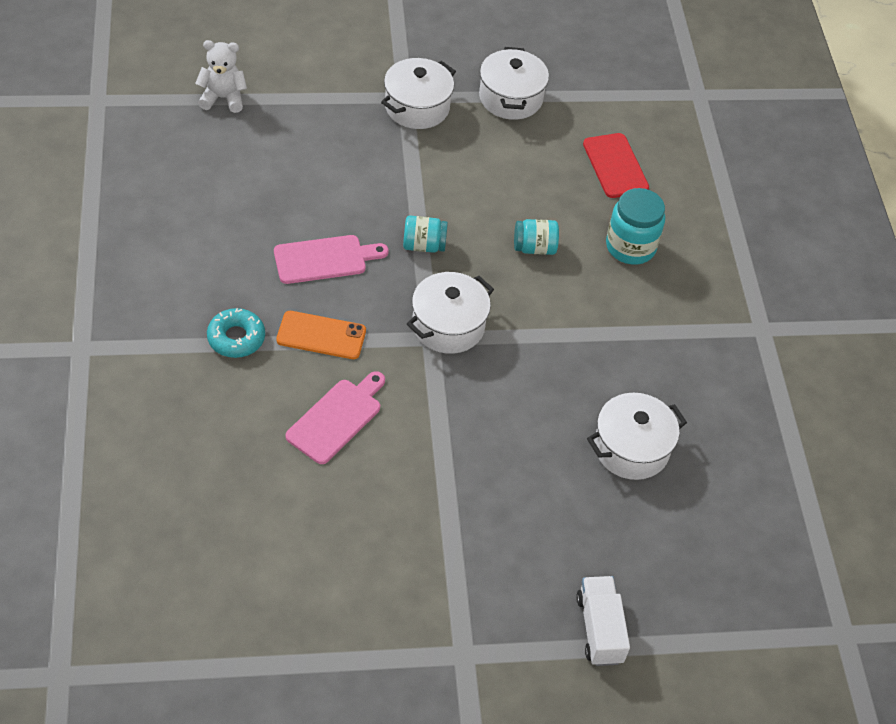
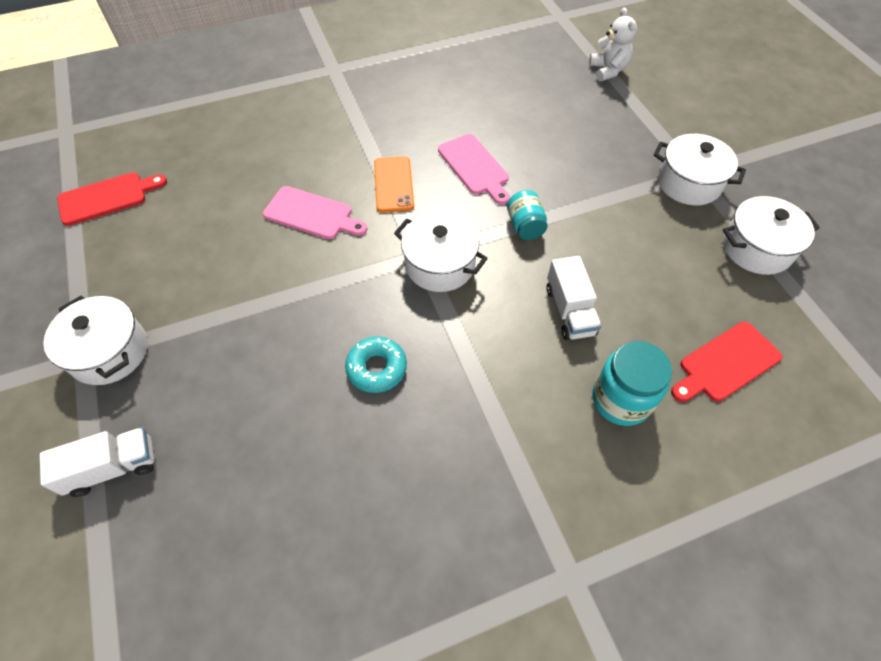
camera: 80 degrees right, 5 degrees up
(223, 625) = (107, 198): none -> red cutting board
(236, 338) = (371, 138): turquoise donut -> turquoise donut (376, 368)
(534, 248) = (569, 311): turquoise jar -> white truck
(631, 448) = (342, 455): white pot -> white pot (109, 352)

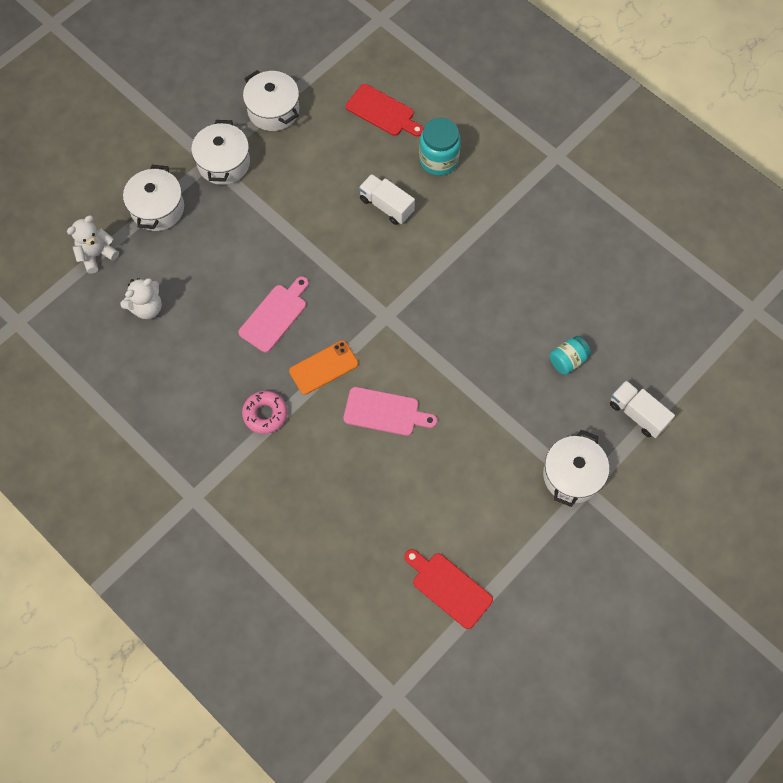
camera: 115 degrees left, 10 degrees up
(312, 214) = (385, 412): pink cutting board -> pink cutting board turned 105 degrees clockwise
(374, 130) = (265, 414): none -> pink donut
(376, 368) = (491, 301): turquoise donut -> none
(440, 265) = (388, 299): white pot -> white pot (157, 208)
(525, 226) = (322, 257): turquoise jar -> turquoise jar (568, 360)
(534, 86) = (147, 307): none -> white teddy bear
(569, 311) = (386, 206): white truck -> white truck turned 105 degrees counterclockwise

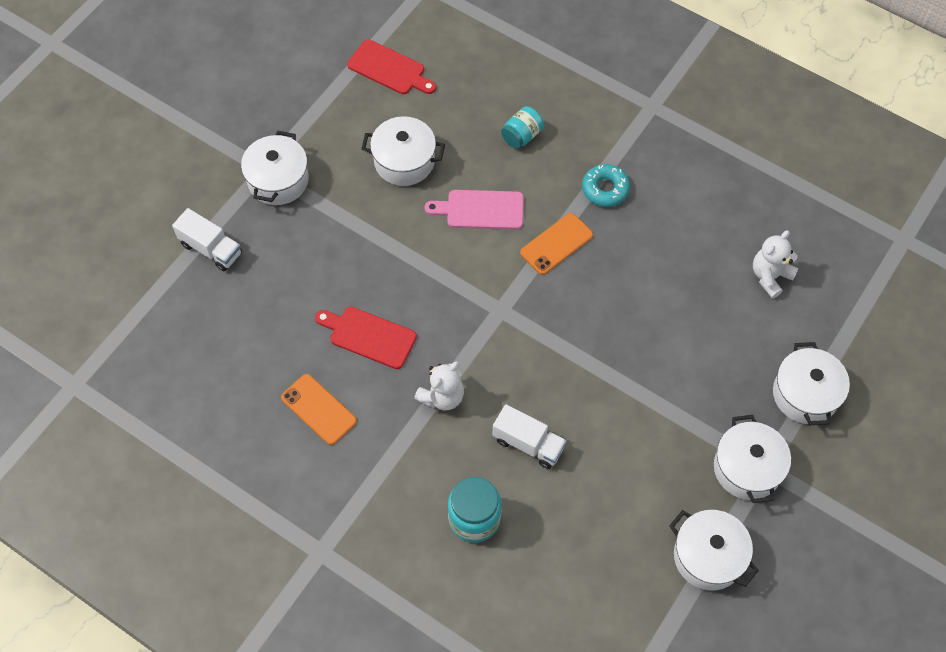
camera: 170 degrees right, 5 degrees down
(96, 255) = (852, 326): white teddy bear -> white teddy bear (442, 396)
(265, 414) = (605, 189): pink donut -> turquoise donut
(275, 315) = (625, 290): pink cutting board -> none
(382, 112) = (562, 579): red cutting board -> red cutting board (369, 336)
(448, 475) = (404, 161): none -> white pot
(550, 257) = (319, 409): none -> orange phone
(568, 360) = (289, 293): turquoise jar -> turquoise jar (521, 136)

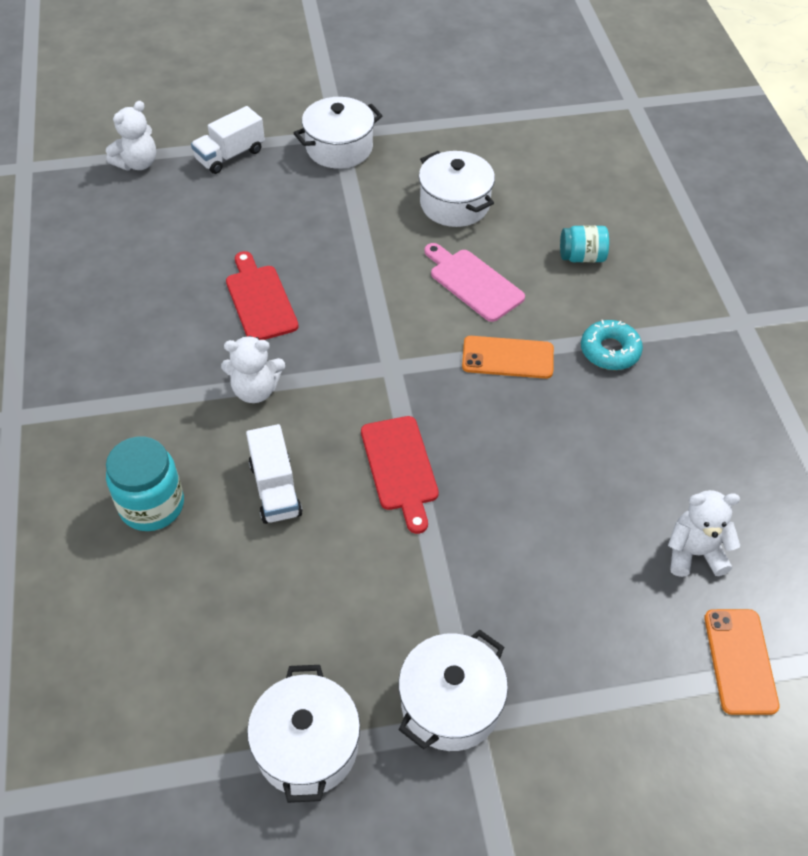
camera: 45 degrees right, 10 degrees down
(153, 311) = (137, 163): none -> white teddy bear
(211, 249) = (230, 155): white truck -> white truck turned 60 degrees clockwise
(319, 409) = (152, 318): orange phone -> orange phone (740, 661)
(389, 69) = (527, 136): red cutting board -> red cutting board (400, 467)
(805, 394) = (601, 694): white pot -> none

